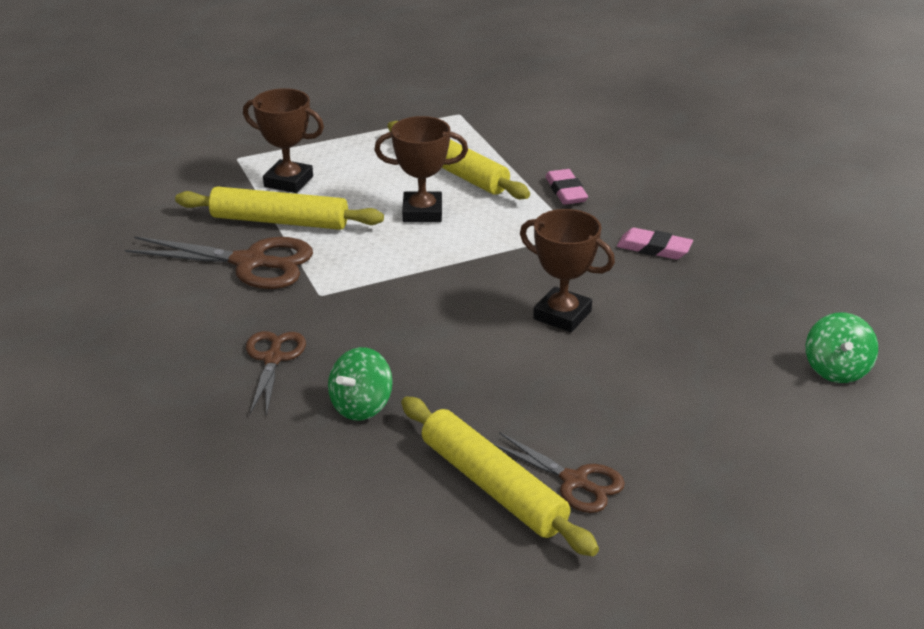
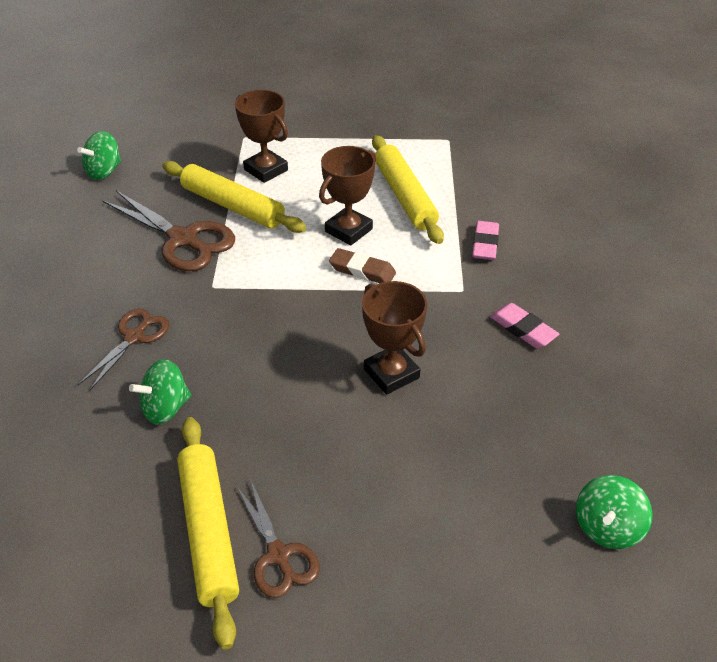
camera: 25 degrees right, 10 degrees up
(99, 224) = (104, 171): none -> green spinning top
(422, 212) = (348, 230): brown trophy -> brown trophy turned 75 degrees counterclockwise
(465, 242) = (362, 271): none -> brown eraser

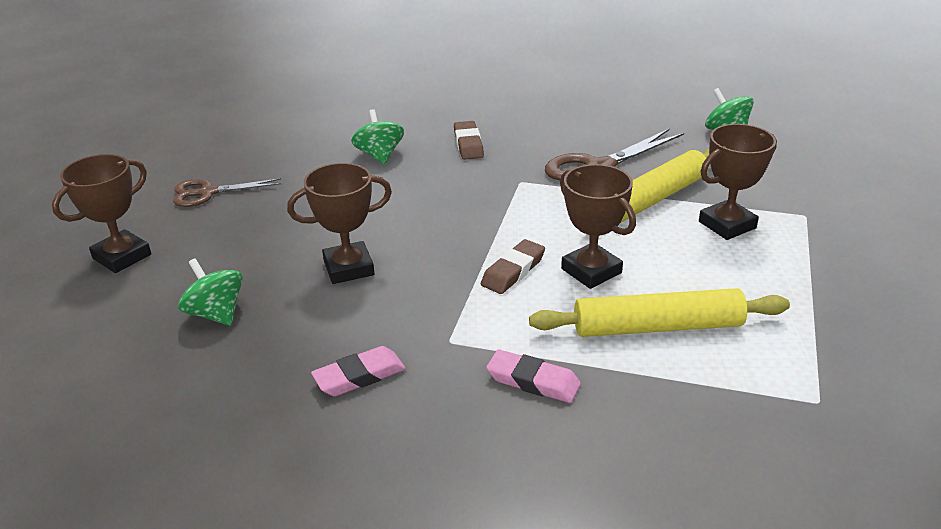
camera: 105 degrees right, 10 degrees down
(134, 337) = (468, 144): brown scissors -> brown eraser
(208, 531) = (252, 168): yellow rolling pin -> none
(436, 582) = (122, 256): none -> brown trophy
(607, 527) = (76, 365): green spinning top -> green spinning top (216, 314)

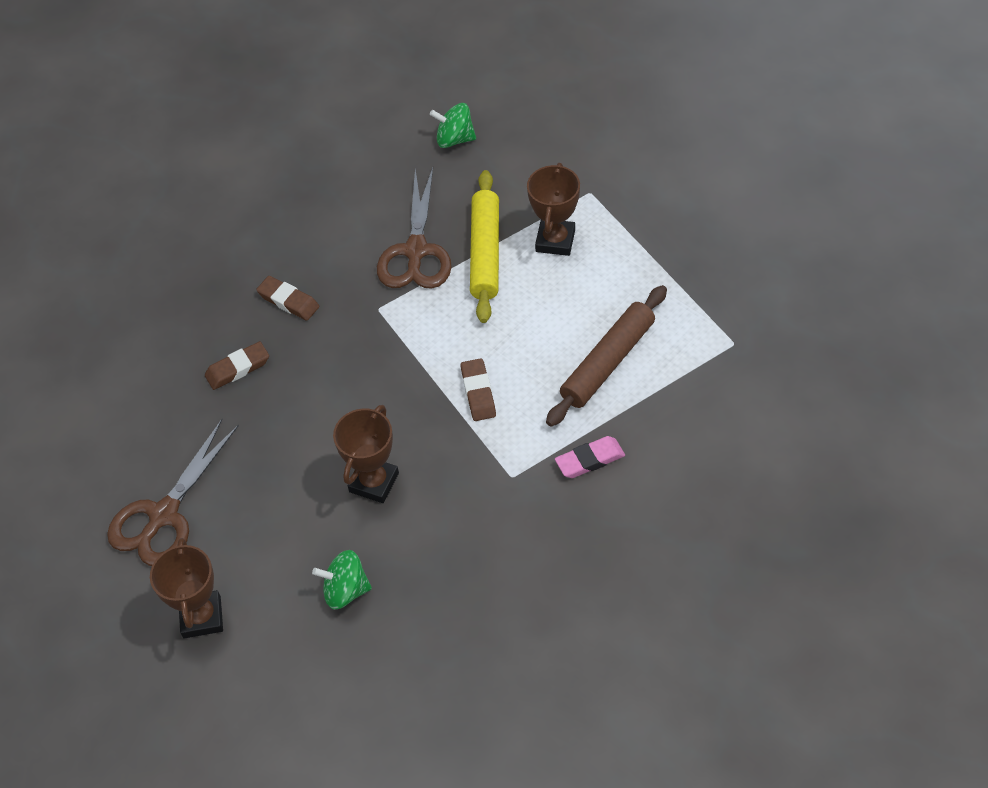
camera: 45 degrees left, 20 degrees up
(208, 193) = (164, 515): brown scissors -> brown scissors, size x1.62
(359, 376) = (496, 545): pink eraser -> none
(379, 155) = (238, 368): green spinning top -> brown eraser
(591, 271) = (523, 351): brown trophy -> none
(657, 327) = (607, 362): yellow rolling pin -> brown rolling pin

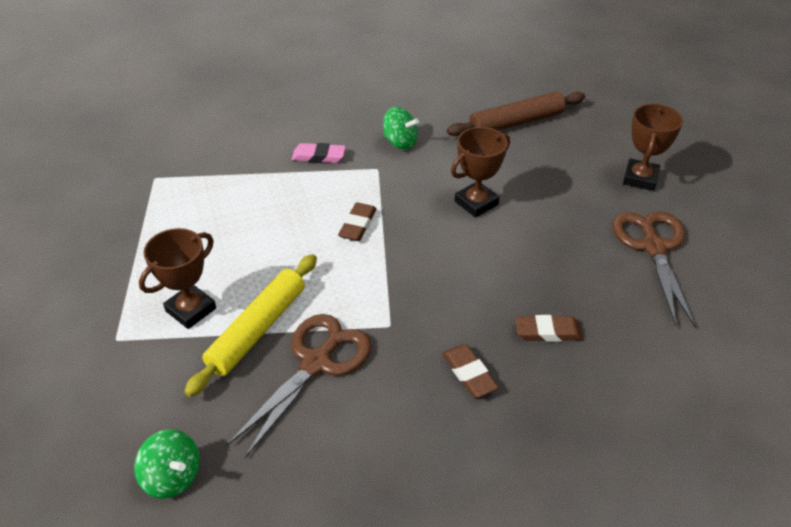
camera: 155 degrees left, 10 degrees down
(164, 515) = (653, 247): brown scissors -> brown scissors turned 60 degrees counterclockwise
(345, 590) = (531, 155): green spinning top -> green spinning top (400, 142)
(607, 362) = (249, 203): brown rolling pin -> brown rolling pin (516, 122)

